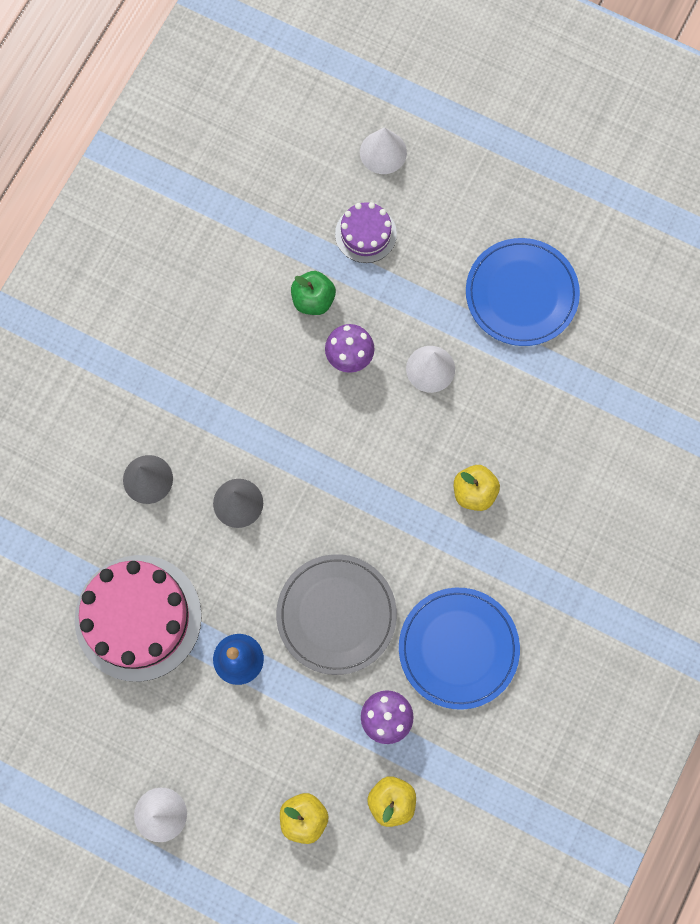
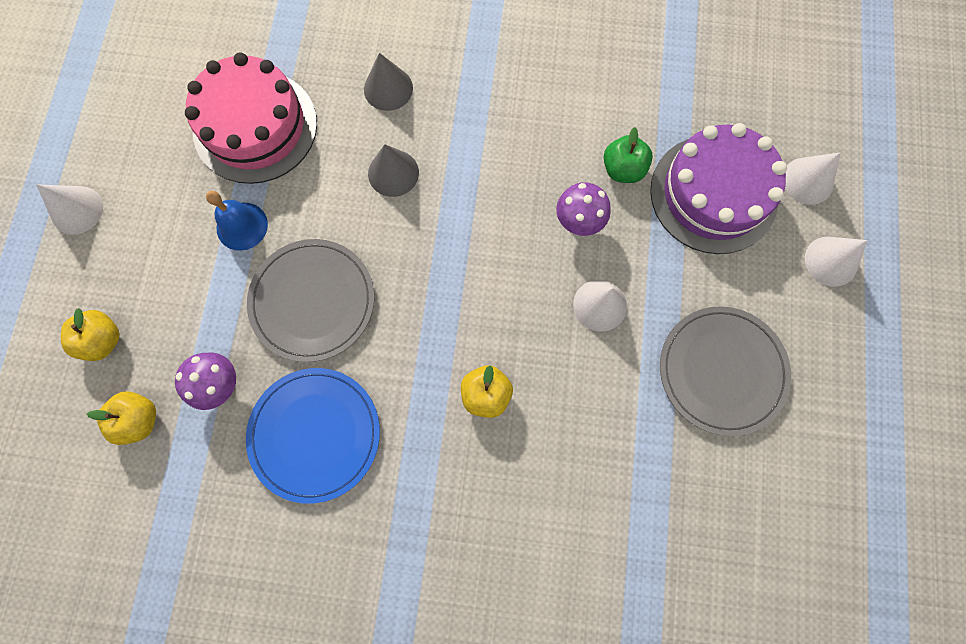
camera: 70 degrees right, 0 degrees up
(365, 234) = (713, 194): purple cake -> purple cake, size x1.92
(461, 167) = (831, 261): none -> white cone
(521, 294) = (722, 371): blue plate -> grey plate

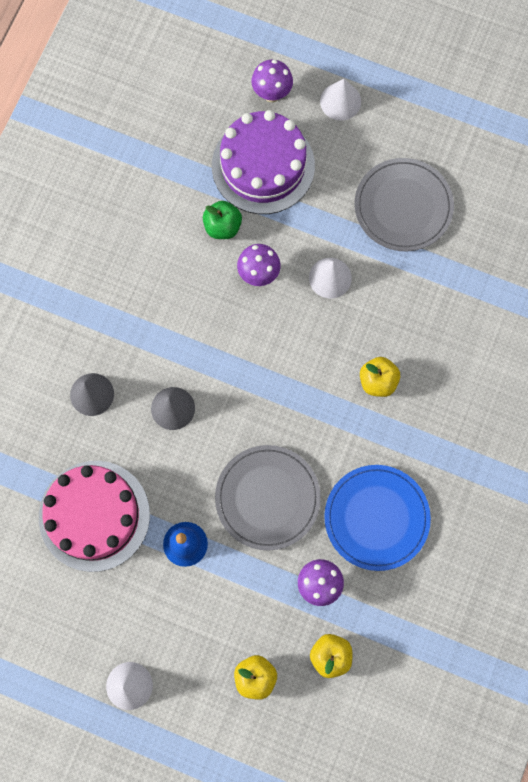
camera: 75 degrees left, 0 degrees up
(808, 180) = (272, 94): white cone -> purple mushroom

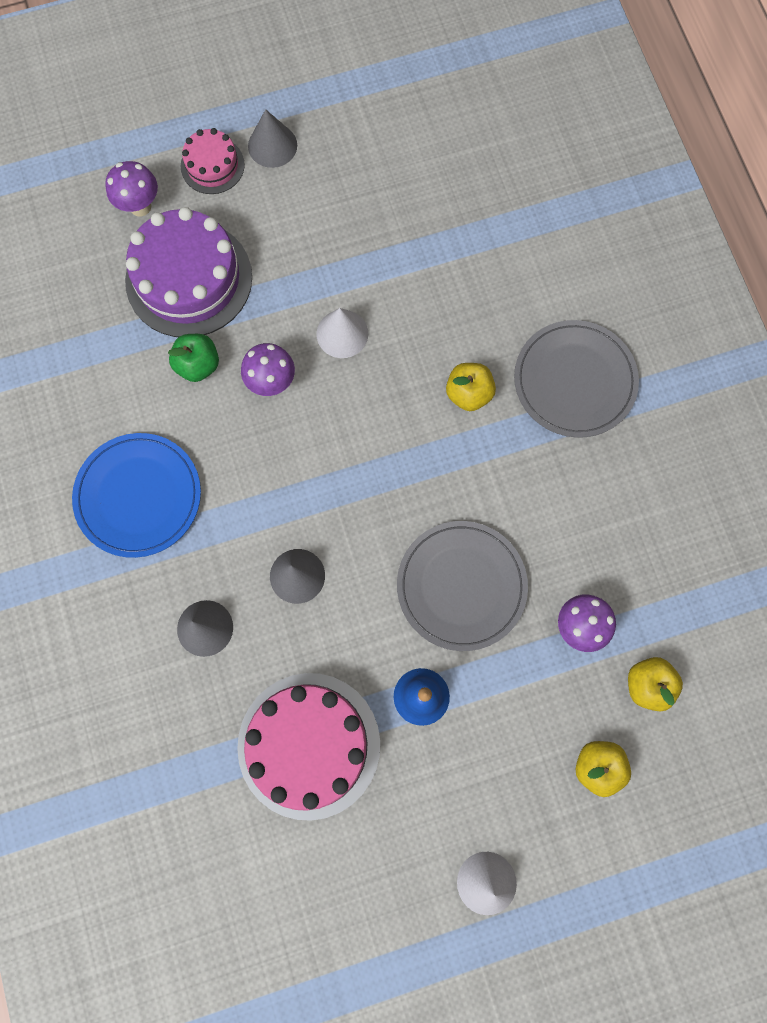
camera: 40 degrees left, 0 degrees up
(340, 101) = (212, 165): white cone -> pink cake
(376, 518) = (577, 520): blue plate -> blue plate (138, 496)
(391, 117) = (272, 145): none -> grey cone
(403, 206) = (354, 217): grey plate -> grey plate (574, 380)

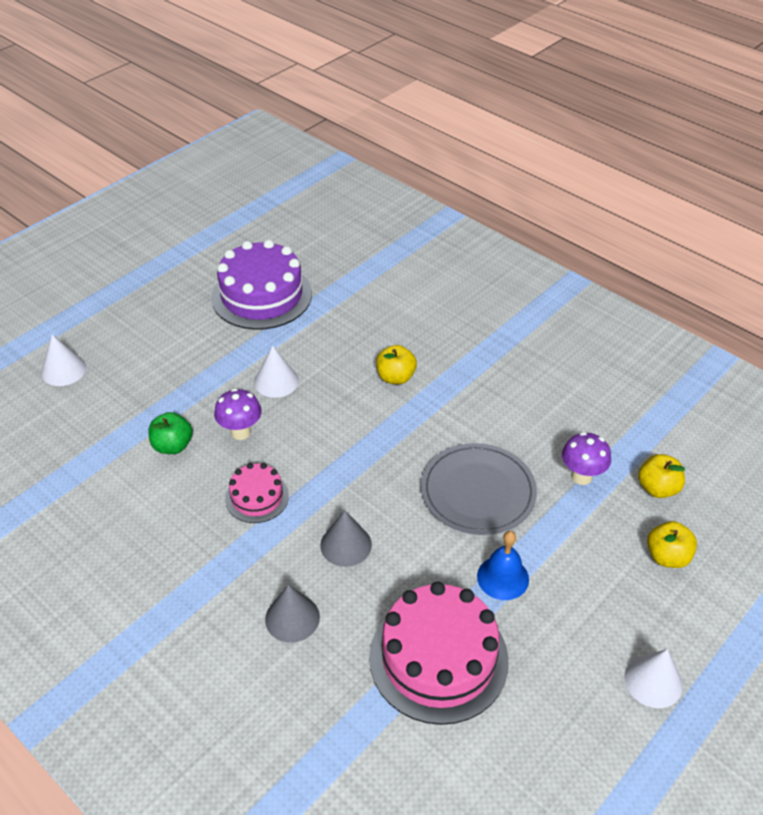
camera: 30 degrees left, 30 degrees down
(138, 496) = (174, 552): blue plate -> none
(140, 206) = (64, 370): purple mushroom -> white cone
(189, 279) = (131, 397): purple cake -> purple cake (262, 295)
(212, 165) = (109, 326): pink cake -> pink cake (257, 497)
(272, 145) = (150, 299): grey cone -> none
(574, 380) = (464, 340): grey plate -> none

